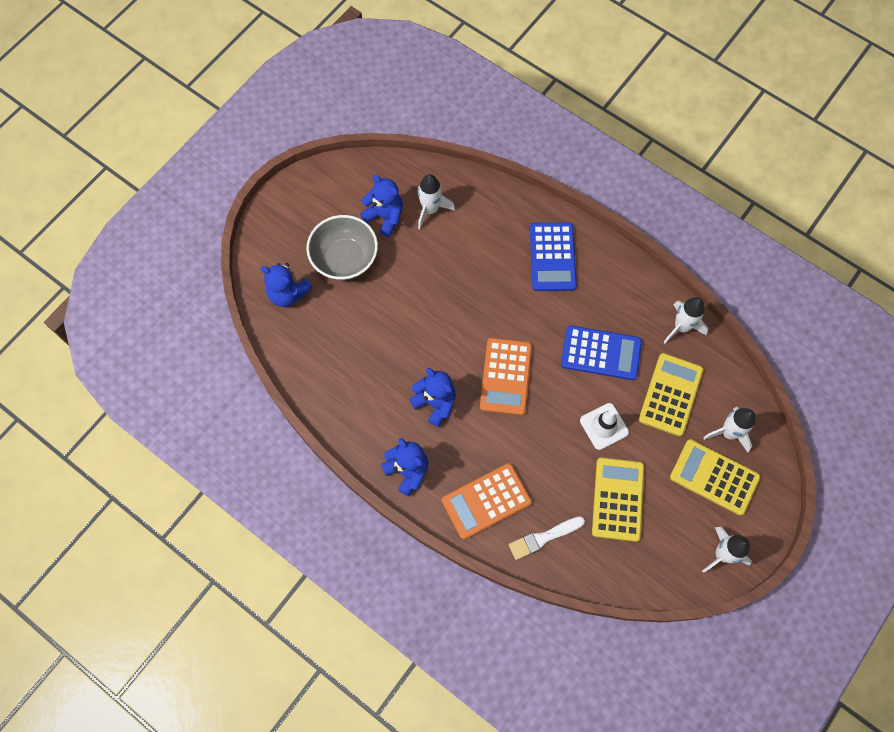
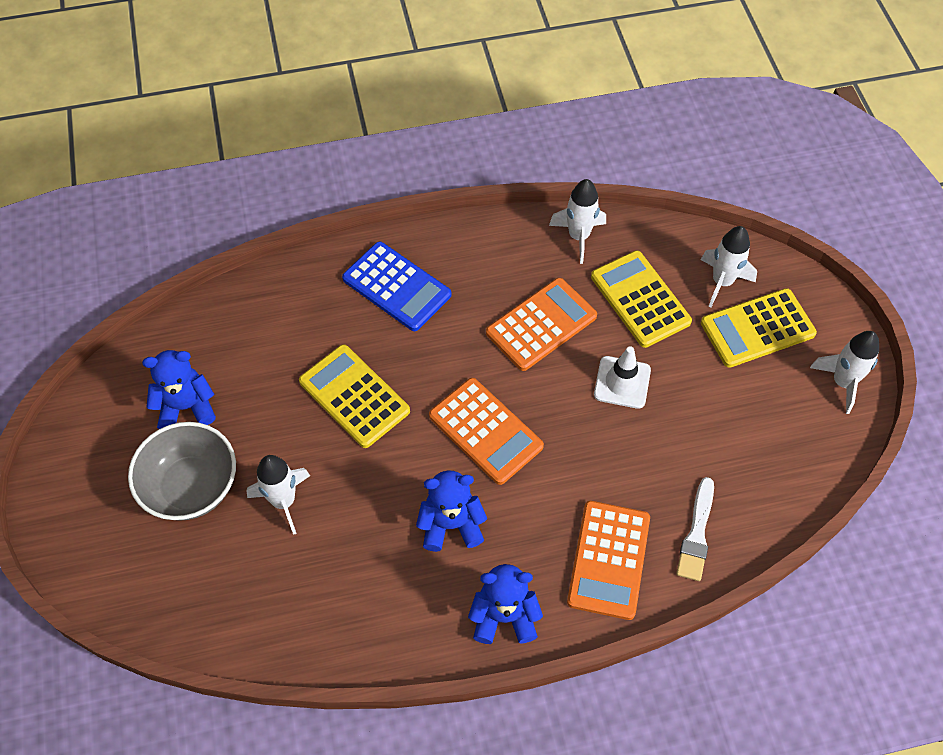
camera: 50 degrees left, 10 degrees down
(288, 293) = (169, 582): blue teddy bear -> none
(430, 210) = (226, 356): white rocket -> white rocket (284, 501)
(601, 353) = (541, 324): blue calculator -> orange calculator
(617, 499) = (711, 430): yellow calculator -> yellow calculator (354, 396)

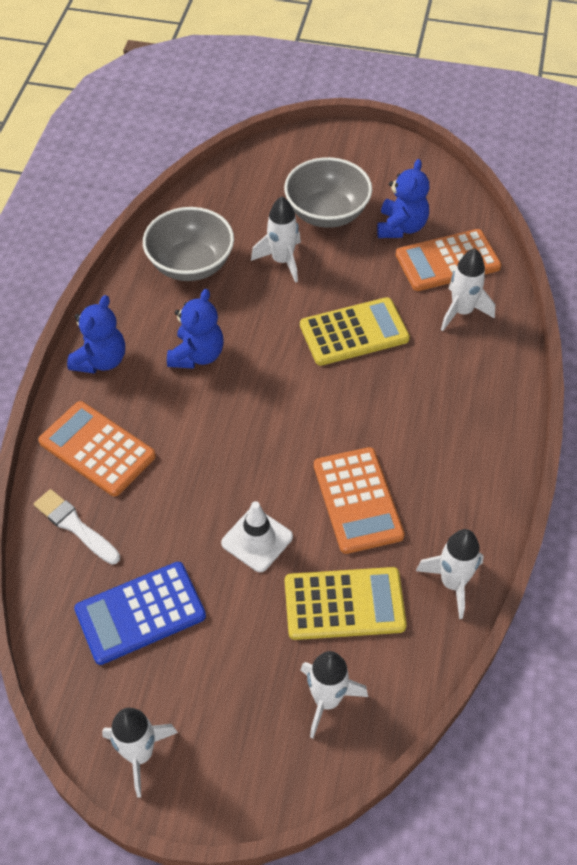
camera: 115 degrees right, 5 degrees down
(286, 316) = (462, 312): none -> white rocket
(328, 593) = (191, 264): none -> grey bowl
(397, 287) = (458, 401): blue calculator -> blue calculator (140, 613)
(485, 431) = (268, 411): orange calculator -> orange calculator (447, 261)
(757, 329) = (250, 703): yellow calculator -> none

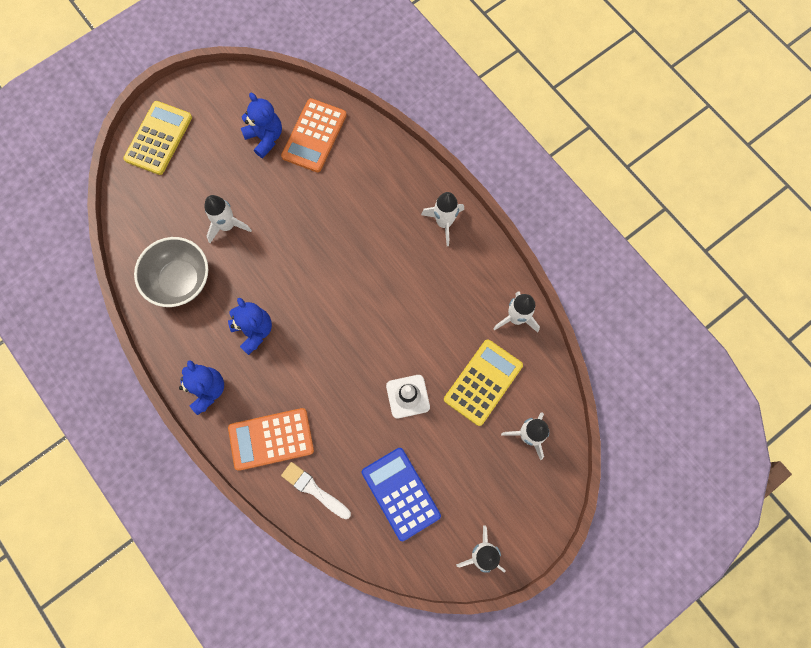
camera: 50 degrees left, 20 degrees up
(75, 526) = (314, 489): white brush -> white brush turned 45 degrees clockwise
(140, 613) = (400, 493): blue calculator -> blue calculator turned 135 degrees clockwise
(327, 213) = (214, 169): grey bowl -> none
(354, 332) = (317, 230): yellow calculator -> yellow calculator (158, 138)
(358, 500) = (428, 323): orange calculator -> none
(462, 312) = (356, 161): white rocket -> white rocket (444, 223)

